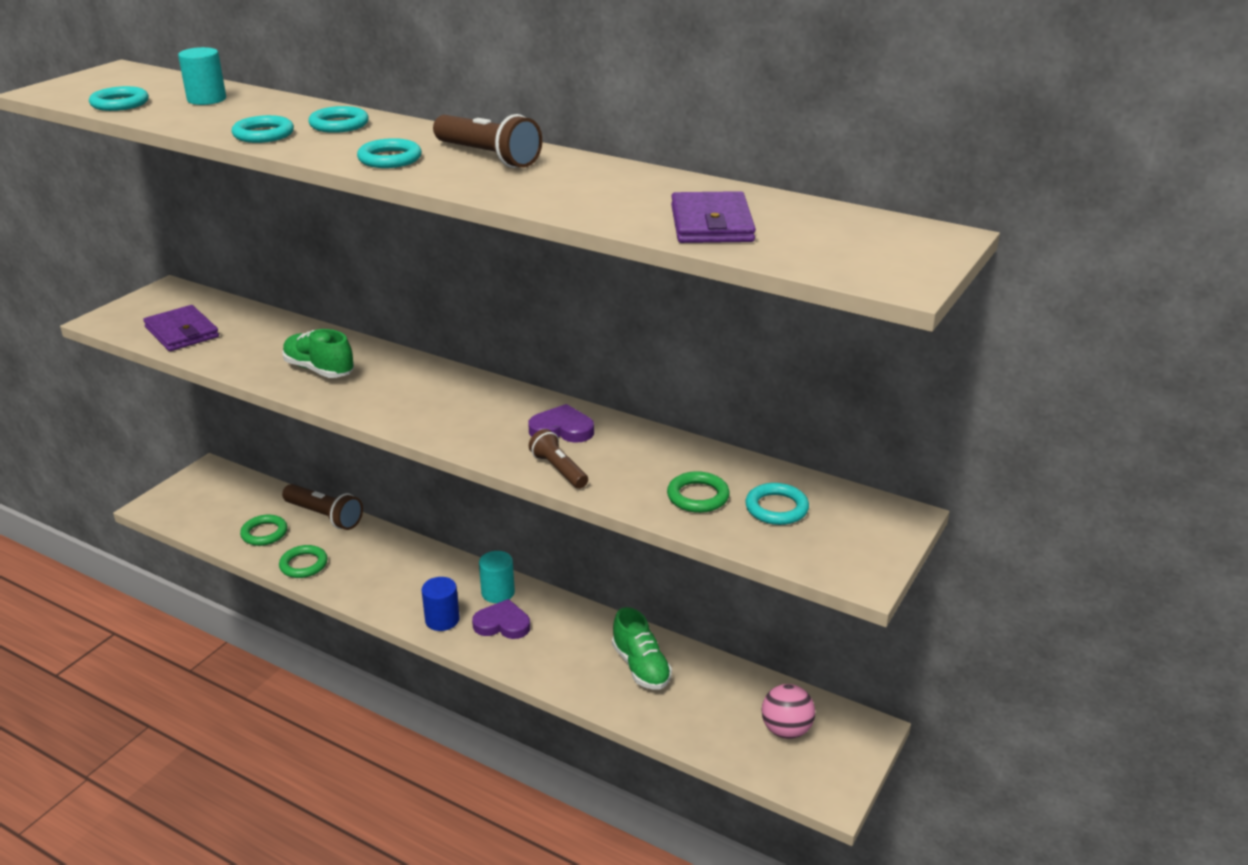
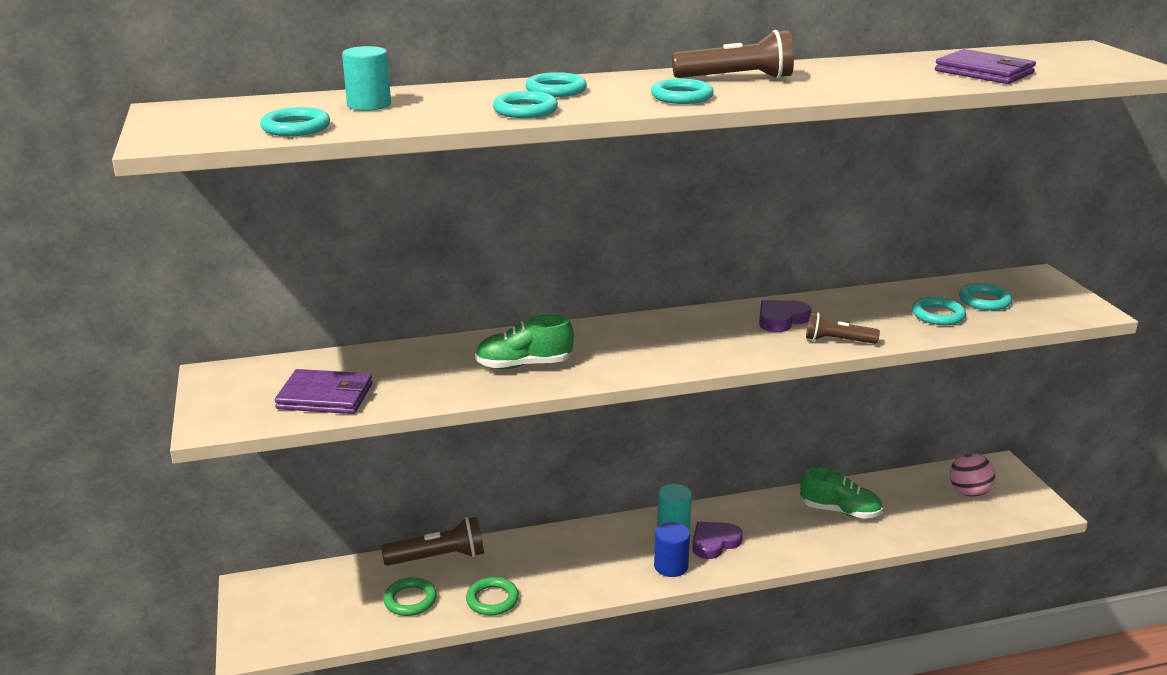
camera: 45 degrees left, 5 degrees down
(698, 496) = (938, 315): green ring -> turquoise ring

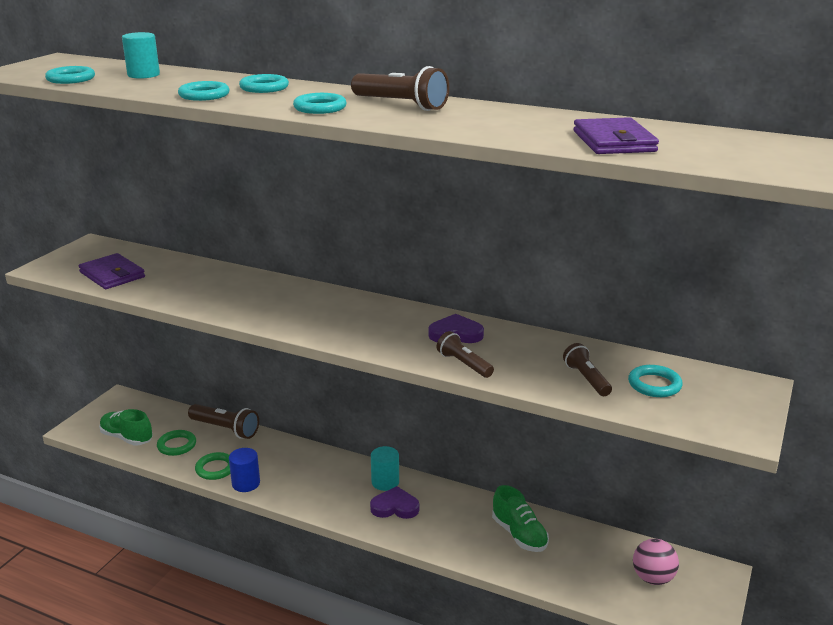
camera: 40 degrees right, 0 degrees up
(524, 365) = (237, 298): green shoe -> green shoe (127, 438)
(671, 566) = (343, 506): blue cylinder -> blue cylinder (246, 483)
(938, 315) = (586, 379): turquoise ring -> brown flashlight

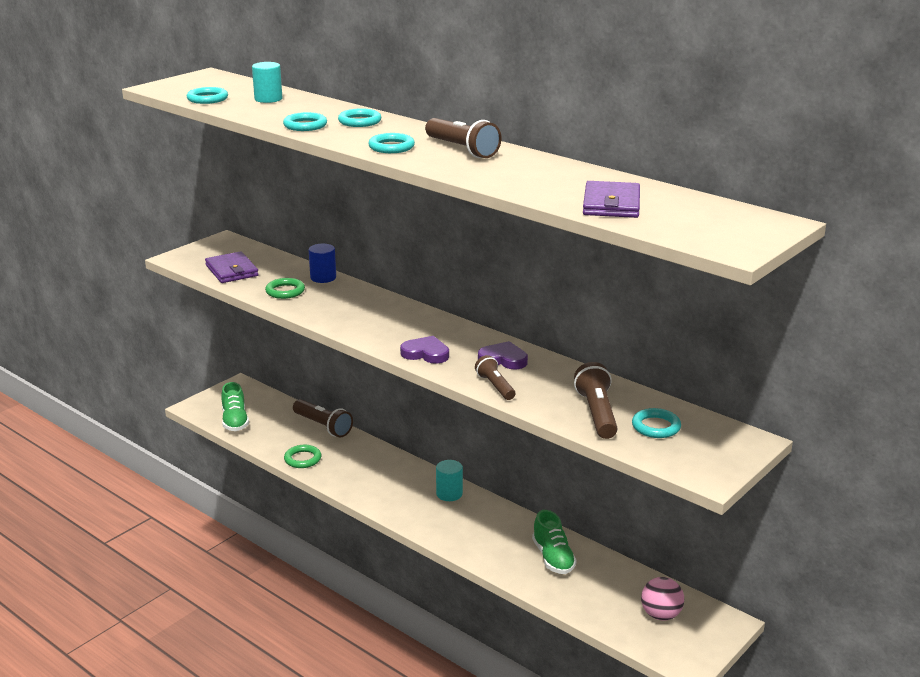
camera: 15 degrees right, 0 degrees up
(127, 438) = (235, 421): green shoe -> green shoe turned 150 degrees counterclockwise
(177, 445) = (276, 434): green ring -> green ring (285, 291)
(246, 483) = (324, 475): blue cylinder -> blue cylinder (323, 278)
(395, 507) = (449, 516): purple heart -> purple heart (426, 353)
(586, 379) = (597, 413): brown flashlight -> brown flashlight, size x1.54

